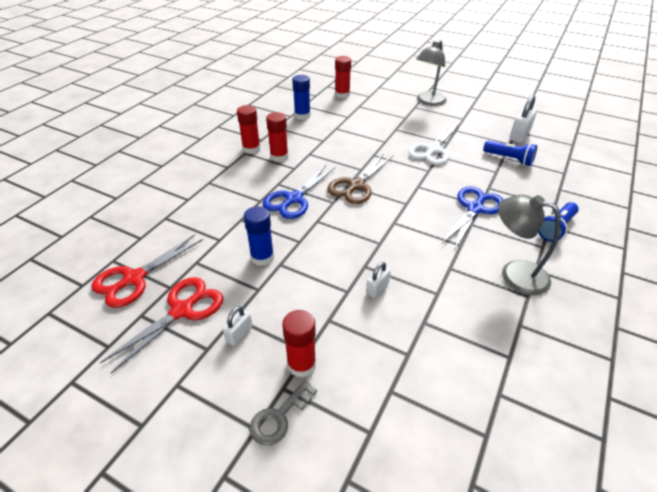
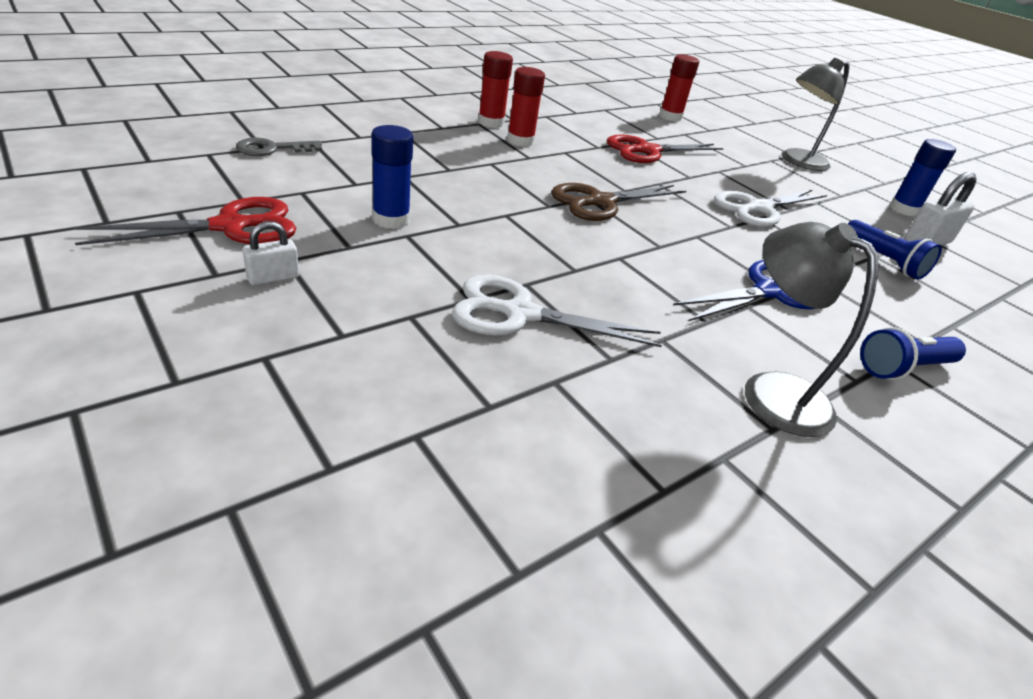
camera: 20 degrees right, 5 degrees down
(134, 278) = (212, 177): red scissors -> red scissors (647, 151)
(279, 417) = (222, 385): grey key -> grey key (273, 149)
(294, 199) = (496, 183): blue scissors -> none
(301, 364) = (318, 344): red glue stick -> none
(302, 115) = (593, 117): blue glue stick -> blue glue stick (903, 209)
(377, 288) = (520, 314): white padlock -> white scissors

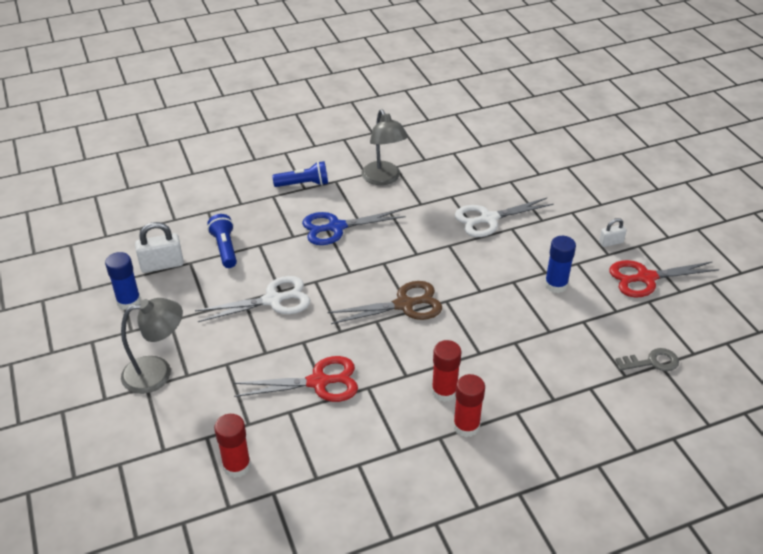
camera: 160 degrees left, 5 degrees up
(520, 314) = (488, 219): white scissors -> white scissors turned 135 degrees clockwise

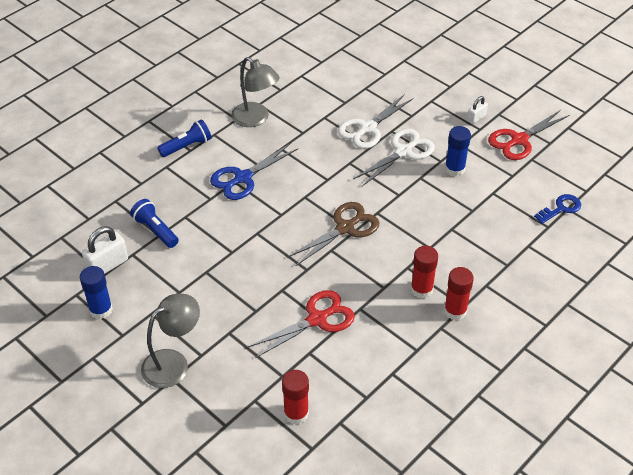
camera: 25 degrees left, 5 degrees up
(273, 300) = (231, 263): white scissors -> white scissors (403, 152)
(652, 362) = (560, 208): grey key -> blue key

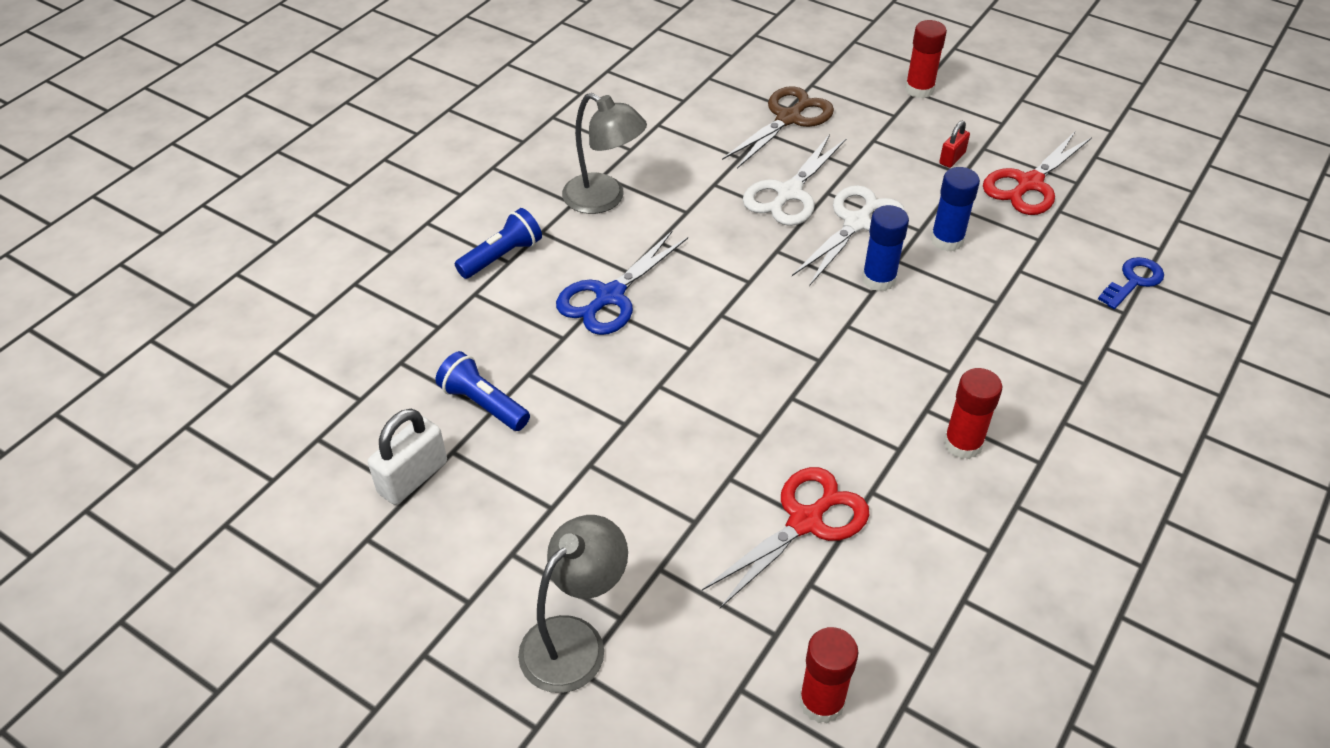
camera: 10 degrees left, 0 degrees up
(101, 310) = (419, 561): blue glue stick -> blue glue stick (878, 279)
(345, 228) = (803, 357): brown scissors -> brown scissors (788, 118)
(455, 311) = (1030, 473): red glue stick -> red glue stick (919, 89)
(476, 118) = (952, 158): white padlock -> red padlock

